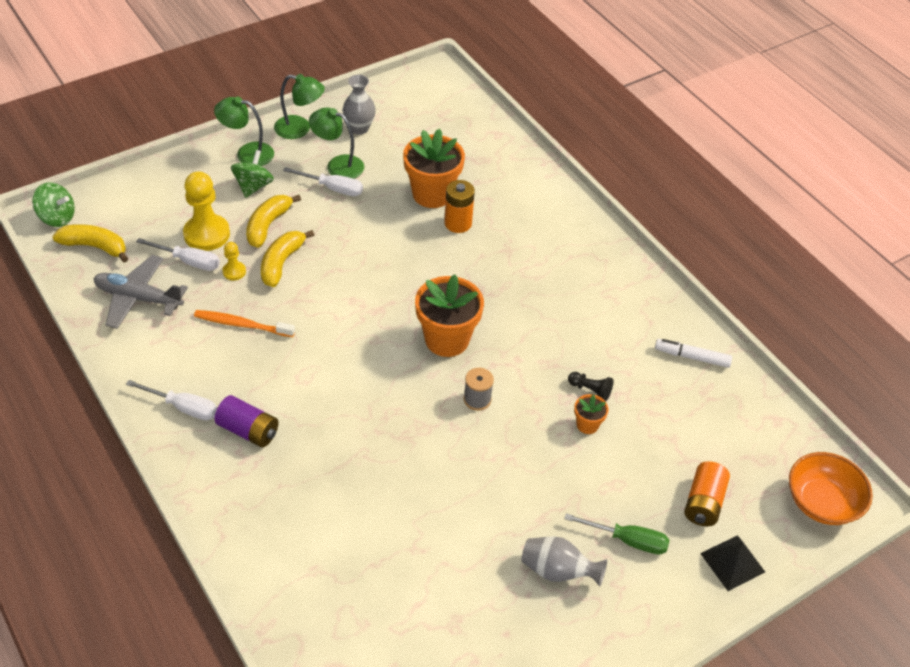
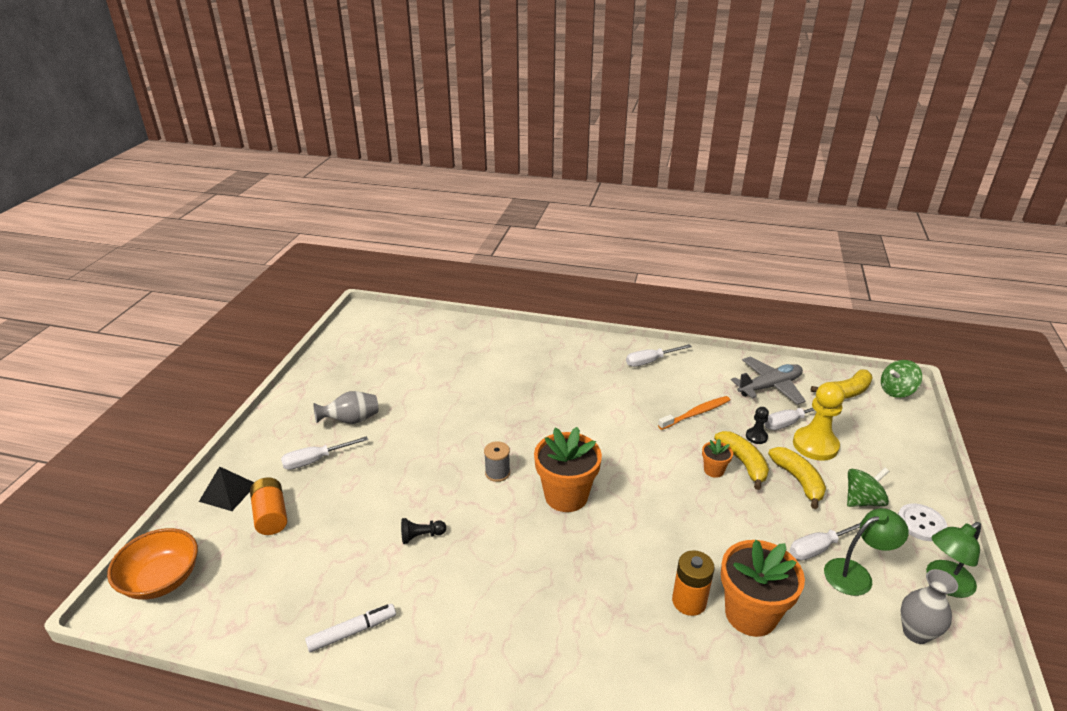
camera: 140 degrees right, 15 degrees down
(234, 271) = (756, 436): yellow pawn -> black pawn
(247, 153) = (921, 523): green lamp -> white button
(248, 430) = (603, 373): purple battery -> none
(253, 186) = (862, 501): green spinning top -> green spinning top turned 90 degrees counterclockwise
(587, 425) = (402, 510): orange flower pot -> orange flower pot (713, 470)
(628, 540) = (316, 460): green screwdriver -> white screwdriver

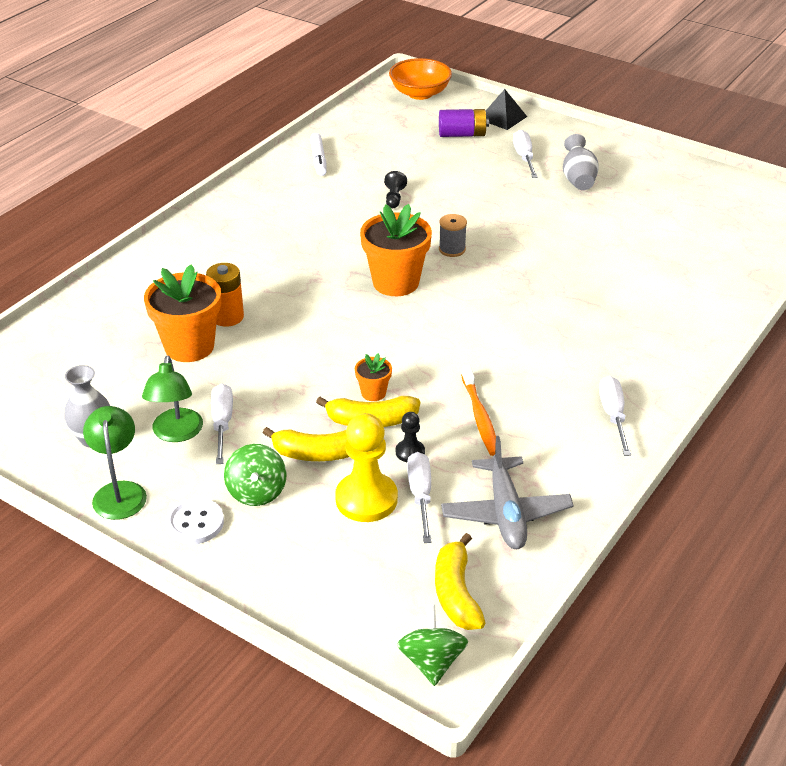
camera: 110 degrees right, 5 degrees up
(271, 515) = (462, 134): orange battery -> purple battery

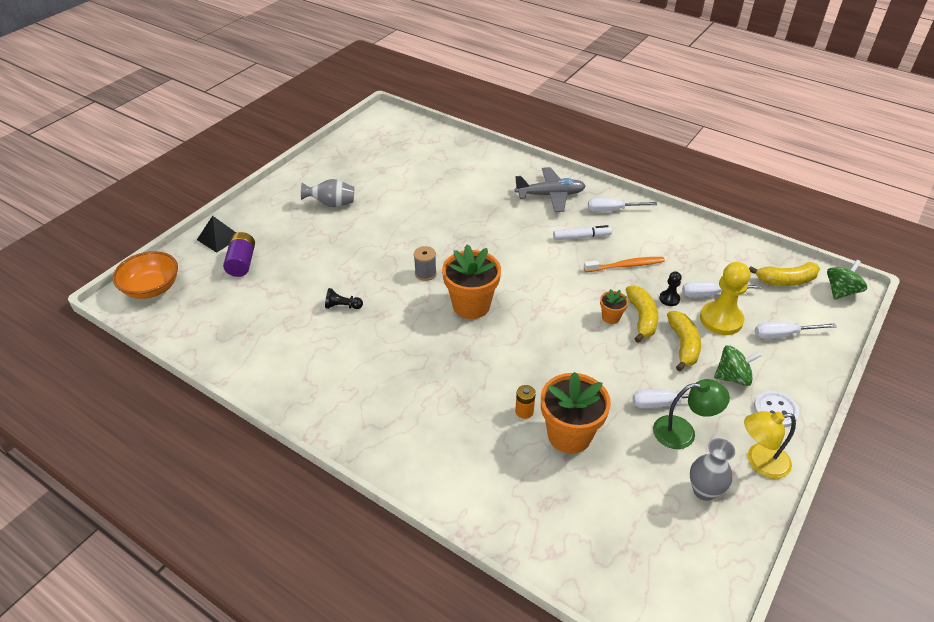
camera: 90 degrees left, 5 degrees up
(119, 492) = (759, 462): green lamp -> yellow lamp
(227, 317) = (524, 411): orange battery -> orange battery, size x0.63
(318, 160) = (262, 359): white marker -> white marker (581, 237)
(432, 661) = (841, 291): green spinning top -> green spinning top turned 135 degrees clockwise
(506, 513) = (712, 258): grey plane -> grey plane (550, 195)
(524, 157) = (291, 229): white screwdriver -> white screwdriver (783, 335)

